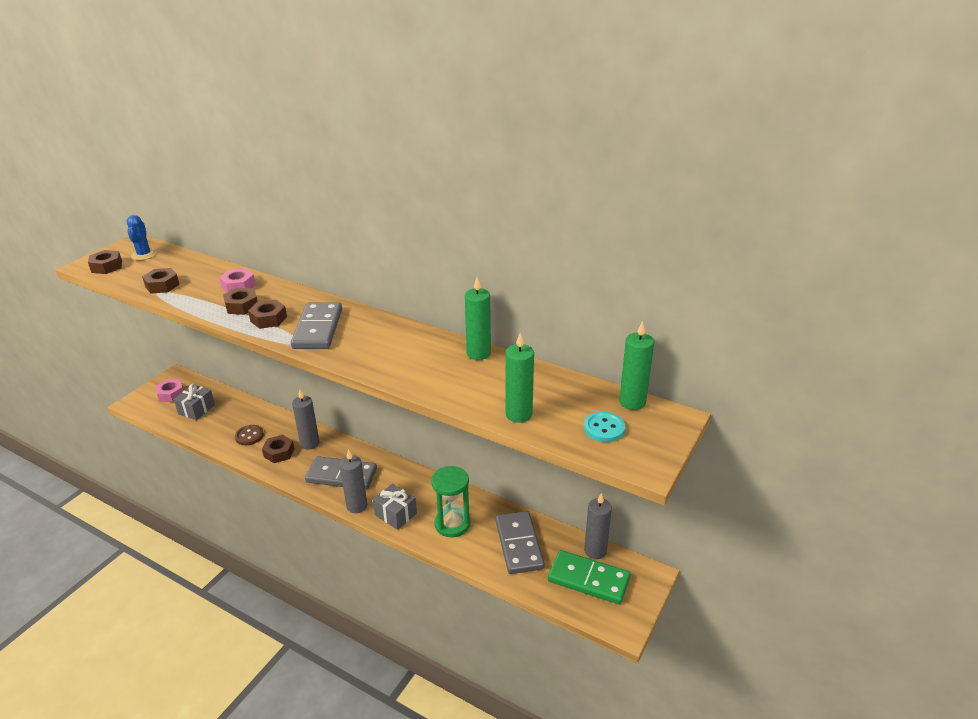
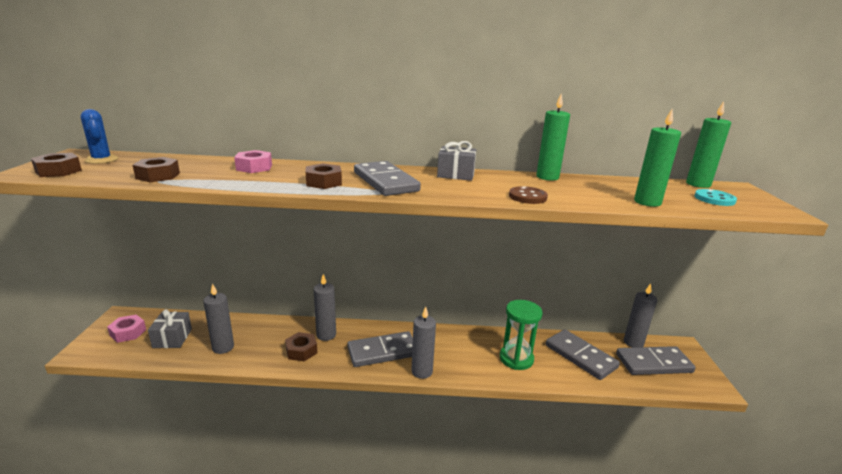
camera: 30 degrees left, 10 degrees down
(225, 430) = (223, 347): none -> grey candle
(242, 306) = (279, 178): brown nut -> none
(249, 436) = (256, 345): brown button -> brown button (527, 197)
(395, 514) = (463, 367): grey gift -> grey gift (456, 174)
(588, 579) = (653, 363): green domino -> grey domino

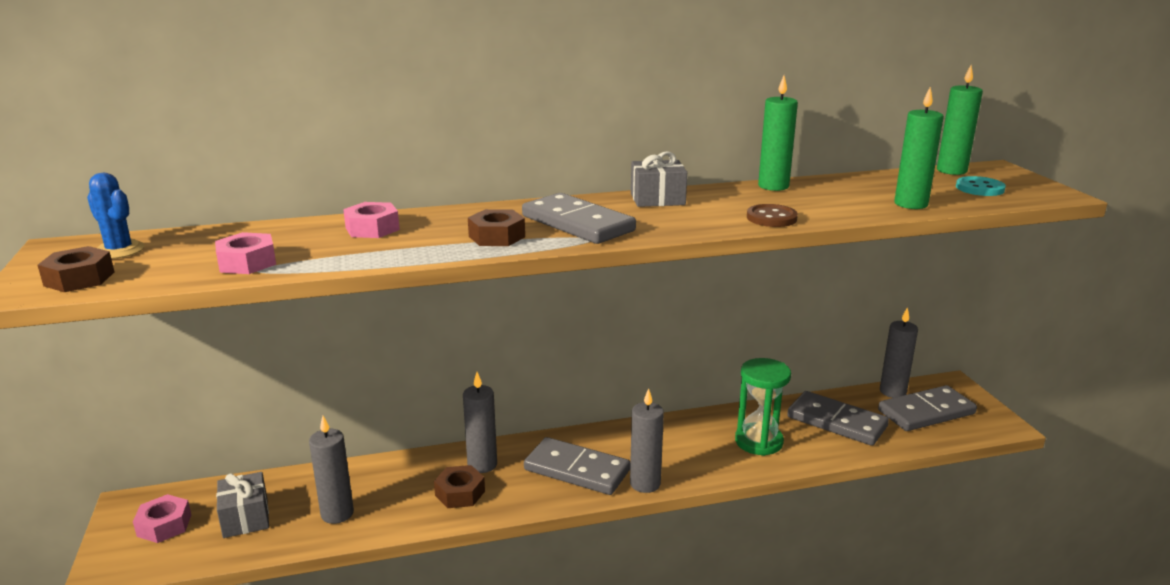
camera: 15 degrees left, 0 degrees up
(158, 176) = (247, 262): brown nut -> pink nut
(382, 351) = (577, 470): grey domino -> grey domino turned 60 degrees clockwise

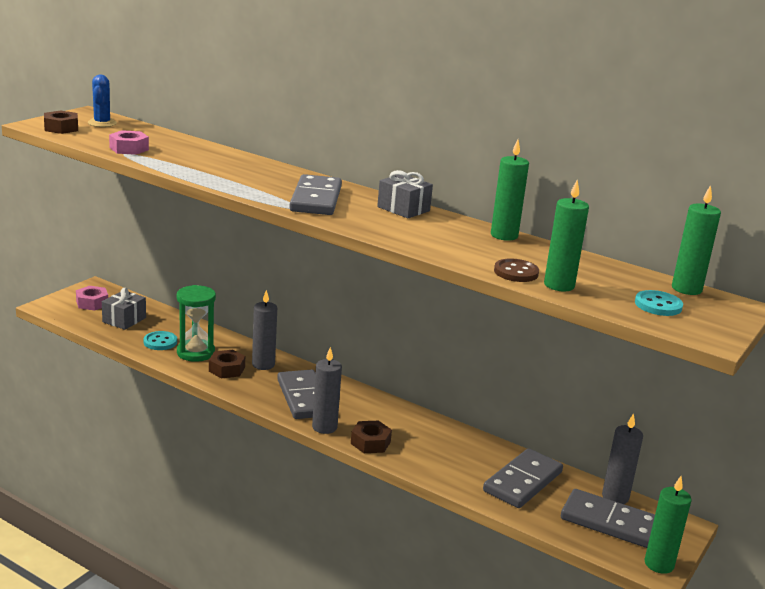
camera: 45 degrees right, 0 degrees up
(337, 514) = (160, 342): grey candle -> turquoise button
(372, 228) = (217, 158): pink nut -> none
(496, 237) = (257, 186): brown nut -> brown nut (370, 442)
(758, 442) = (441, 455): green hourglass -> green hourglass (195, 352)
(771, 218) = (432, 247): brown button -> brown button (516, 272)
(836, 422) = (523, 482): grey domino -> grey domino turned 45 degrees clockwise
(997, 420) = (659, 564): none -> green candle

